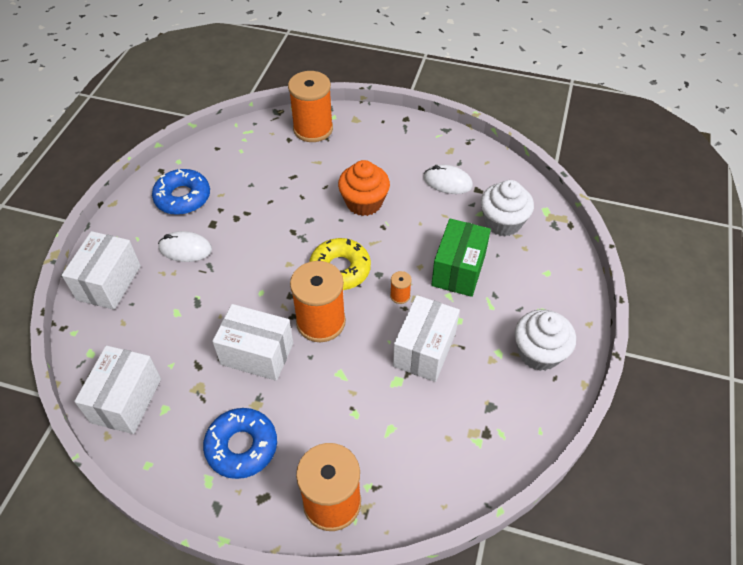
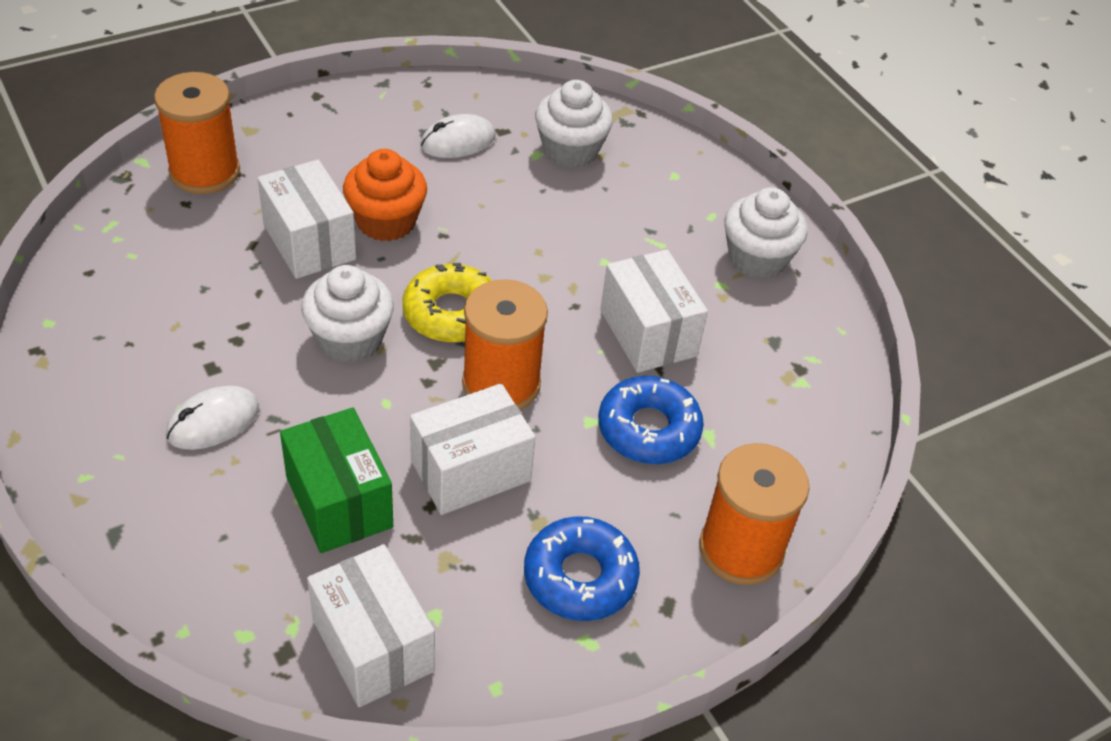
camera: 50 degrees left, 5 degrees down
(109, 283) = (153, 536): white box -> white box (309, 242)
(183, 197) = (121, 363): blue donut -> blue donut (648, 429)
(281, 250) = (350, 339): none -> white cupcake
(400, 296) = (555, 296): orange spool -> none
(458, 270) = (584, 229): green box -> green box (339, 502)

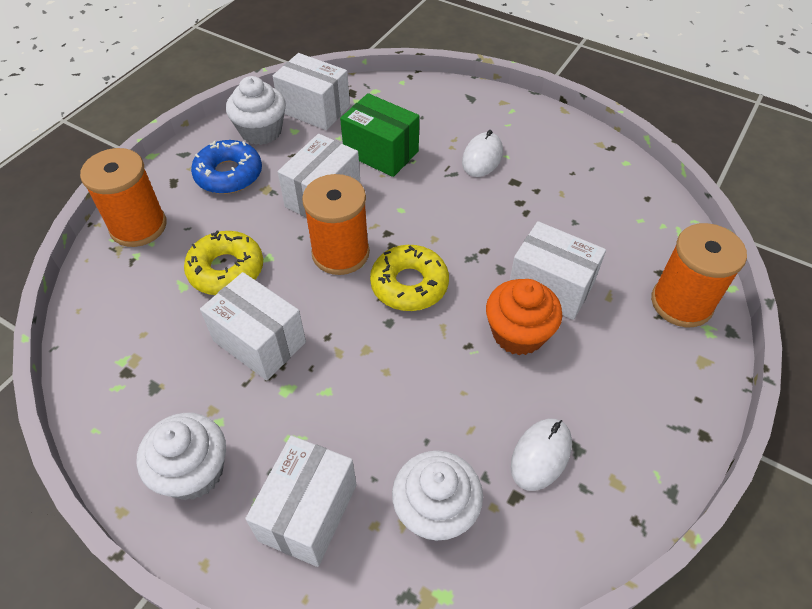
camera: 155 degrees right, 5 degrees up
(350, 339) = (457, 235): white cupcake -> white cupcake (261, 131)
(648, 429) = (226, 270): blue donut -> yellow donut
(671, 192) = (308, 512): none -> white box

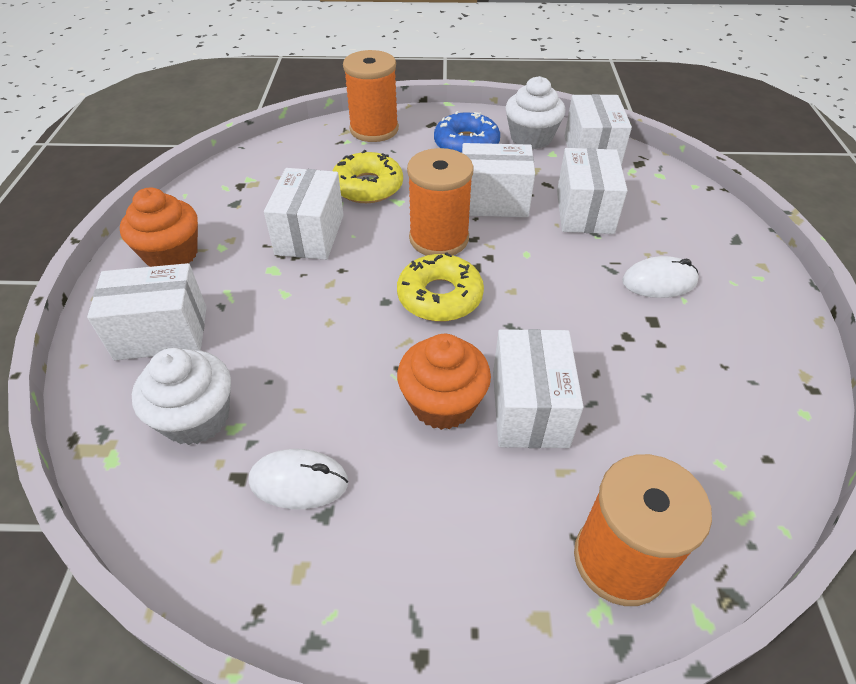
camera: 60 degrees right, 5 degrees down
(193, 471) = (171, 255): white cupcake -> orange cupcake
(381, 152) = (584, 212): green box -> white box

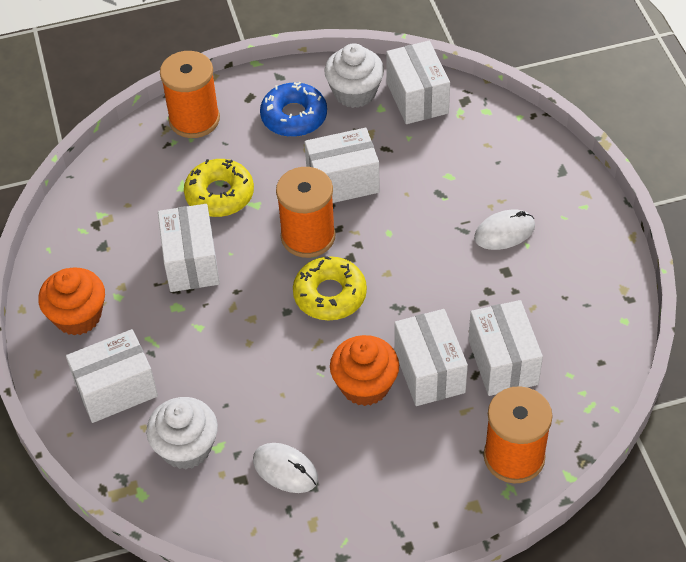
camera: 15 degrees left, 5 degrees up
(299, 481) = (285, 470): white mouse -> white mouse turned 45 degrees clockwise
(584, 212) = (427, 173): white box -> white box (503, 362)

